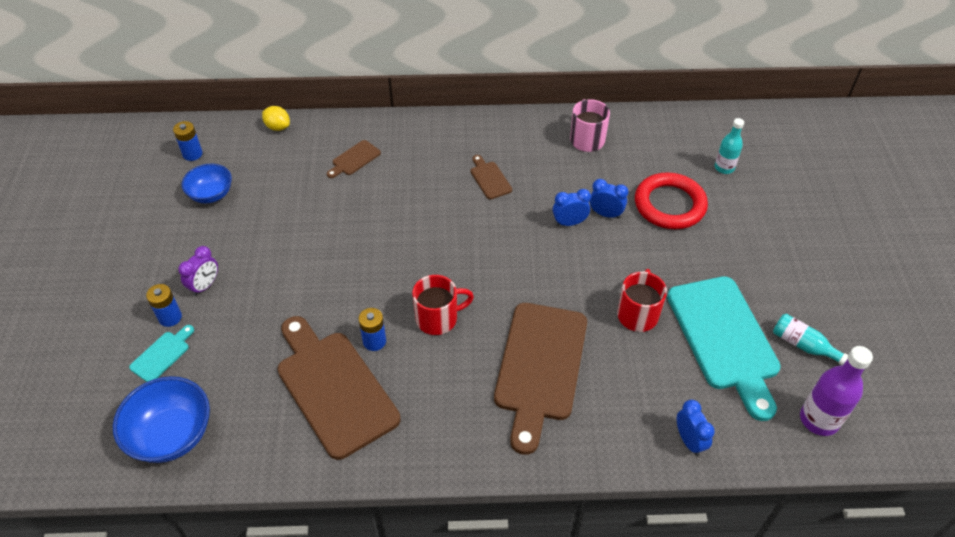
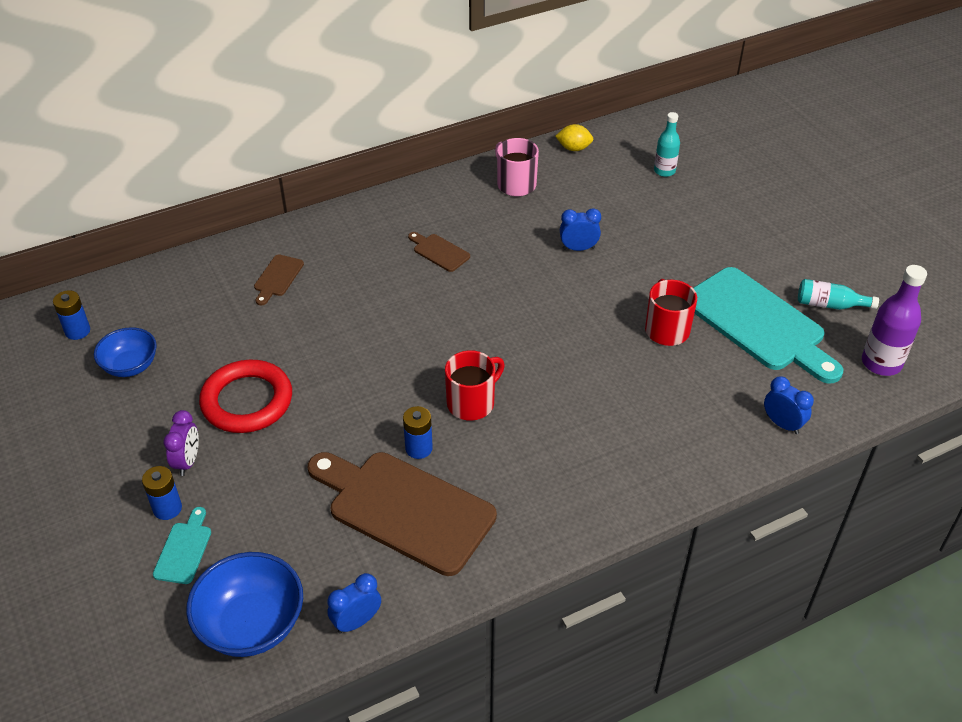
camera: 25 degrees left, 5 degrees down
(278, 127) = (165, 272): yellow lemon -> yellow lemon (574, 148)
(540, 367) = (603, 411): brown cutting board -> none
(569, 223) = (548, 268): blue clock -> blue clock (356, 621)
(669, 205) = (634, 220): red ring -> red ring (247, 401)

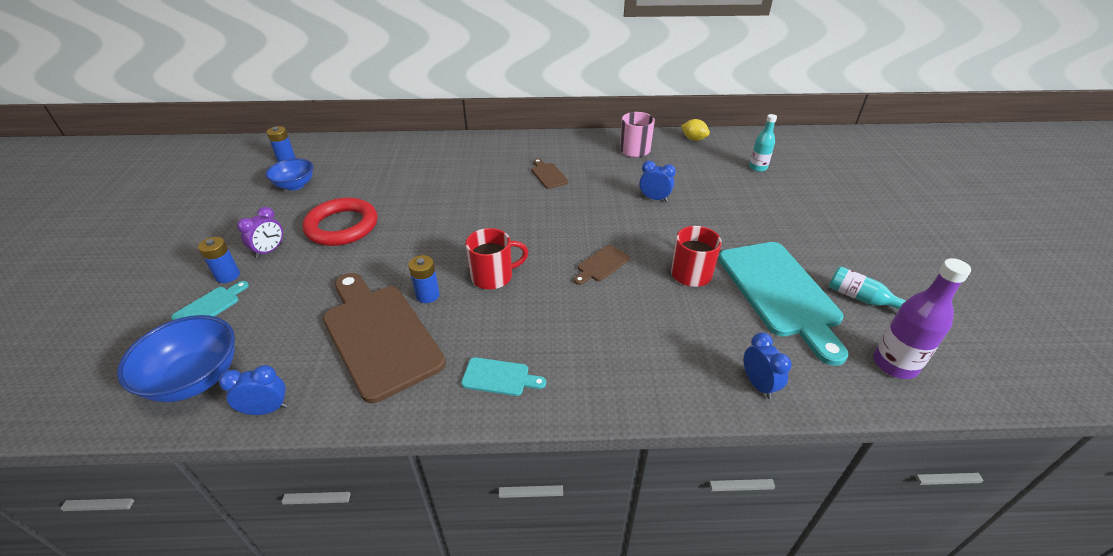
camera: 25 degrees right, 5 degrees down
(277, 278) = (428, 162): brown cutting board -> brown cutting board (601, 265)
(555, 504) = (499, 377): none -> turquoise cutting board

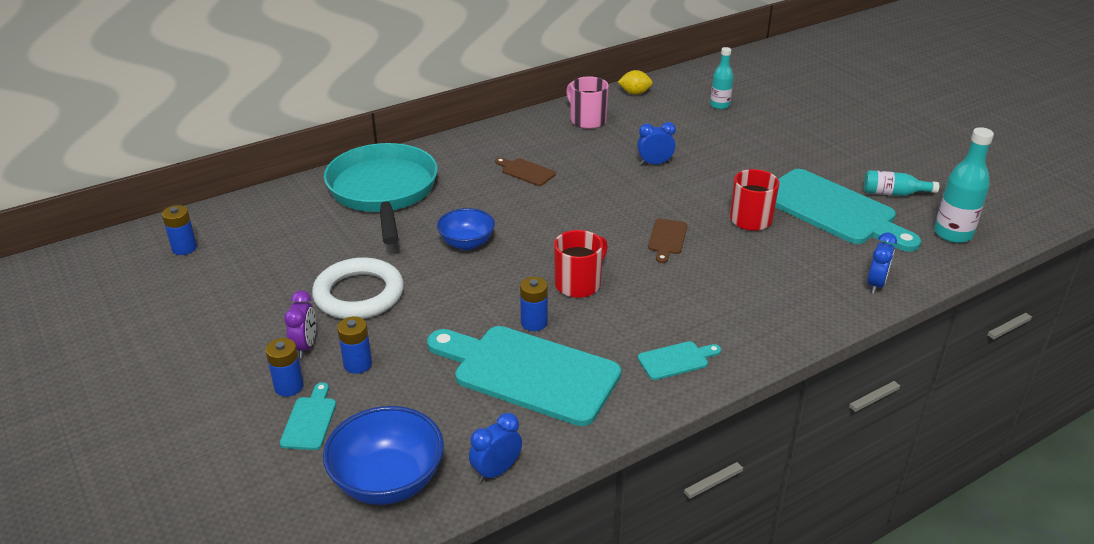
camera: 30 degrees left, 5 degrees down
(283, 277) = (357, 364): none -> blue battery
(295, 185) = (239, 273): blue bowl -> blue bowl (467, 243)
(342, 226) = (359, 294): red ring -> white ring
(379, 335) = (529, 372): brown cutting board -> turquoise cutting board
(438, 159) = (383, 191): none -> turquoise pan
(758, 384) = (876, 284): blue clock -> blue clock turned 75 degrees clockwise
(894, 364) = (953, 234): purple bottle -> turquoise bottle

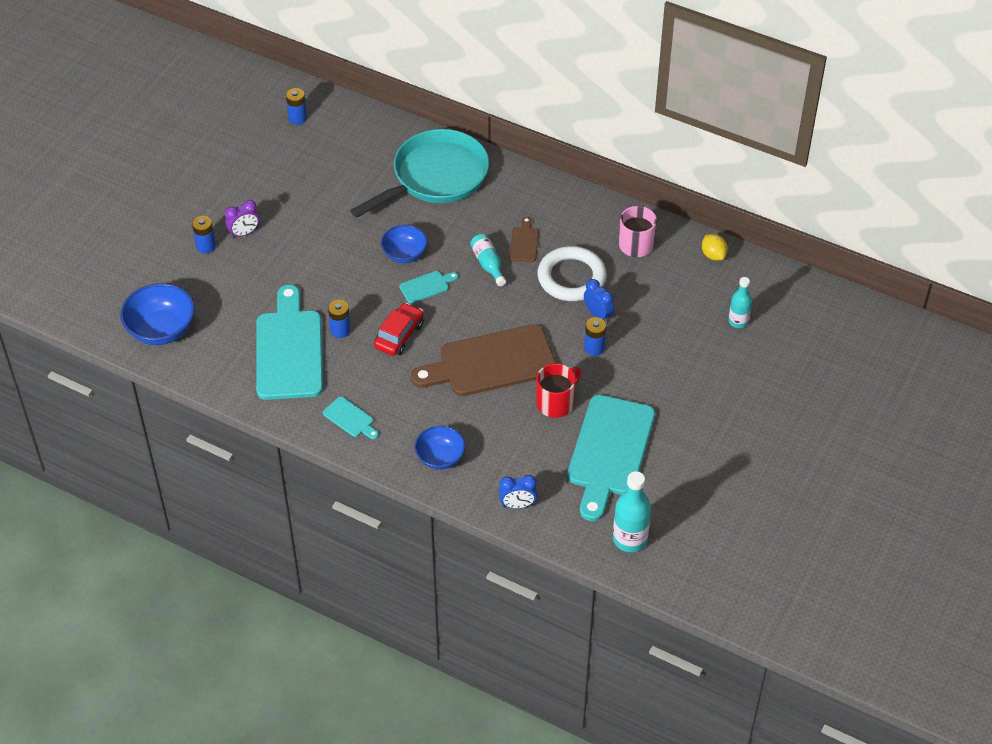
camera: 60 degrees right, 15 degrees up
(310, 420) = (185, 271): turquoise cutting board -> turquoise cutting board (426, 286)
(357, 364) = (244, 266): blue battery -> blue battery (594, 348)
(359, 294) = (310, 230): white ring -> white ring (571, 277)
(496, 471) = (197, 373): blue clock -> none
(579, 284) = (399, 335): red mug -> red car
(667, 239) = (491, 362): brown cutting board -> brown cutting board, size x2.33
(779, 313) = (440, 458): none -> blue bowl
(893, 193) = (669, 485): turquoise bottle -> turquoise bottle (488, 264)

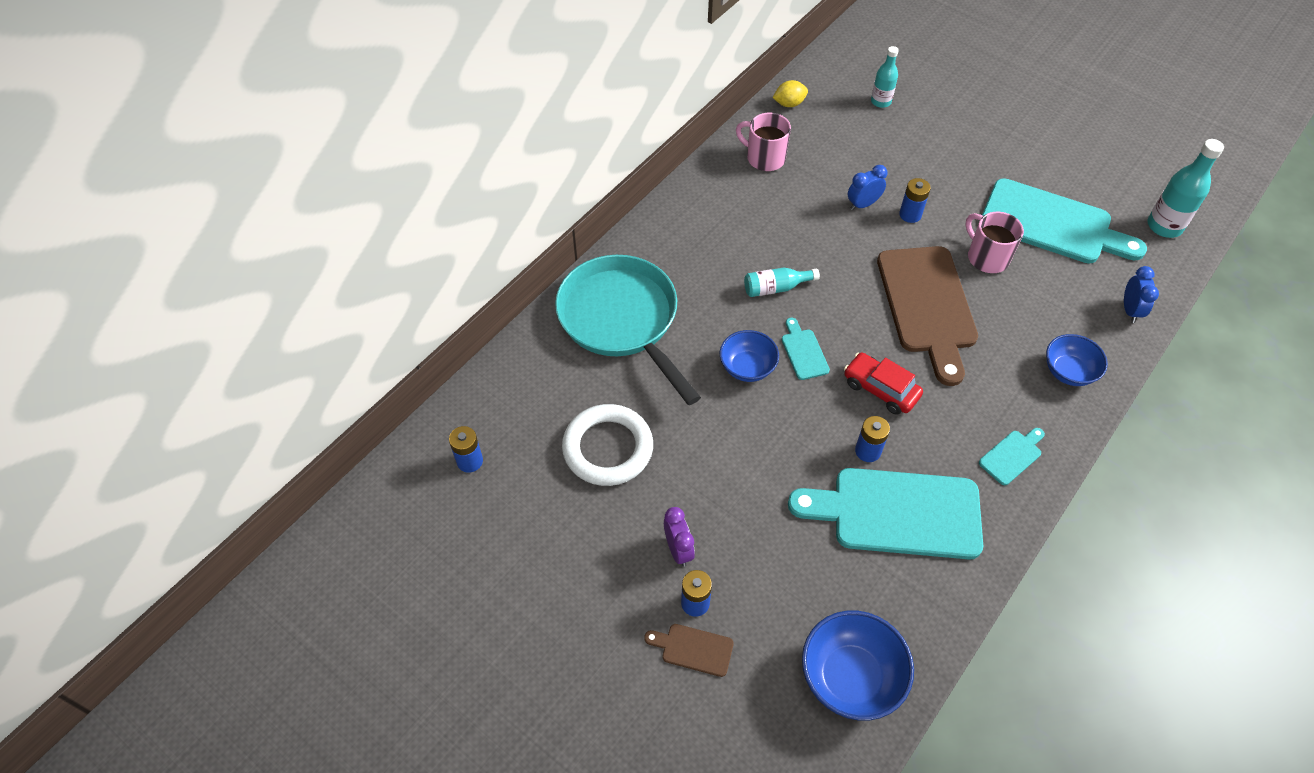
camera: 80 degrees left, 5 degrees up
(524, 243) = (747, 251): brown cutting board -> brown cutting board (693, 649)
(556, 403) = (986, 257): red mug -> pink mug
(571, 277) = (806, 218): white ring -> white ring (608, 448)

